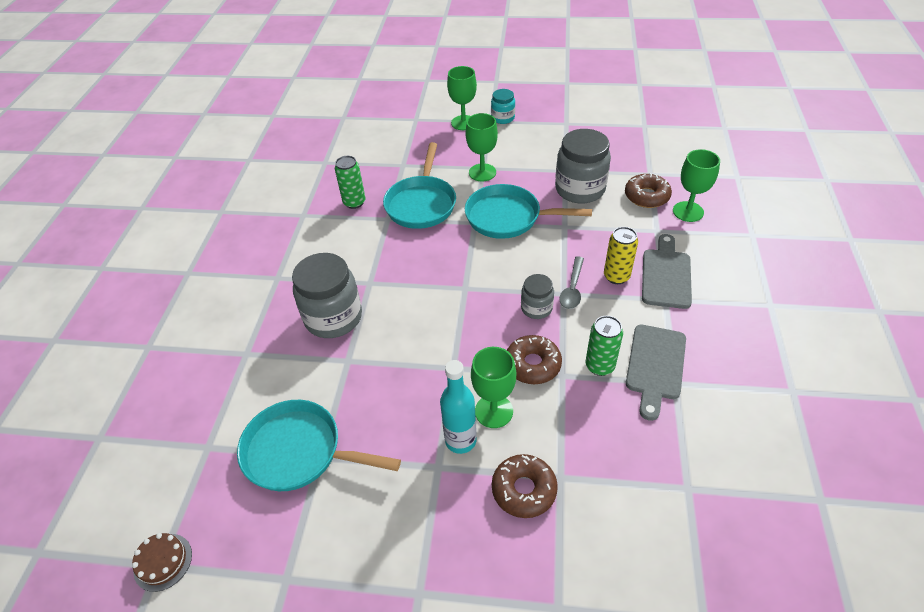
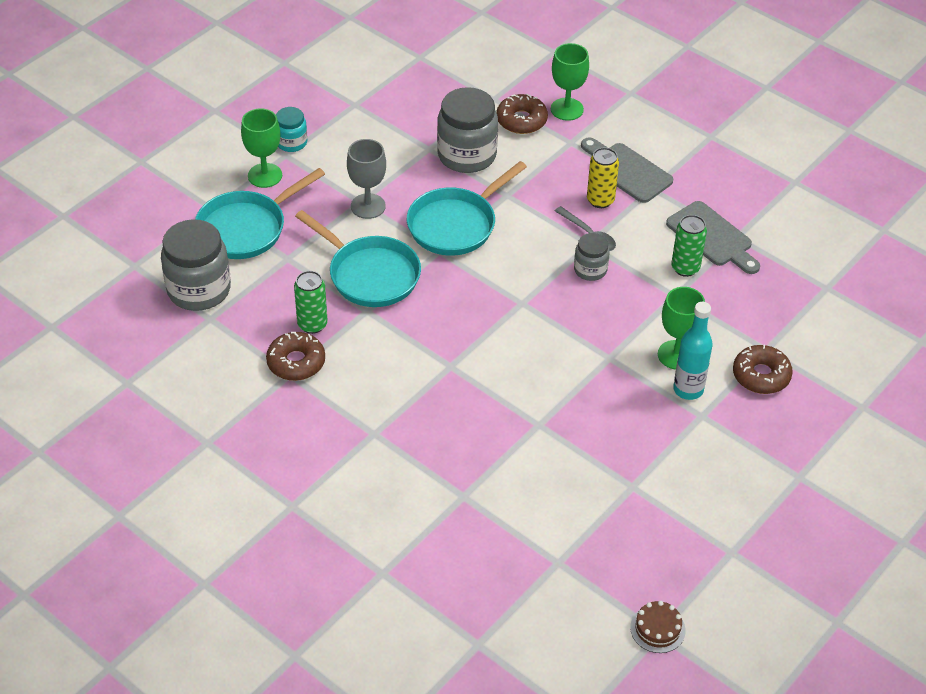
camera: 60 degrees left, 0 degrees up
(299, 451) = (615, 498): turquoise pan -> turquoise pan (246, 228)
(333, 317) = (474, 412): grey jar -> grey jar (199, 290)
(482, 172) = (368, 206): green goblet -> grey goblet
(532, 364) = (649, 306): brown donut -> brown donut (296, 362)

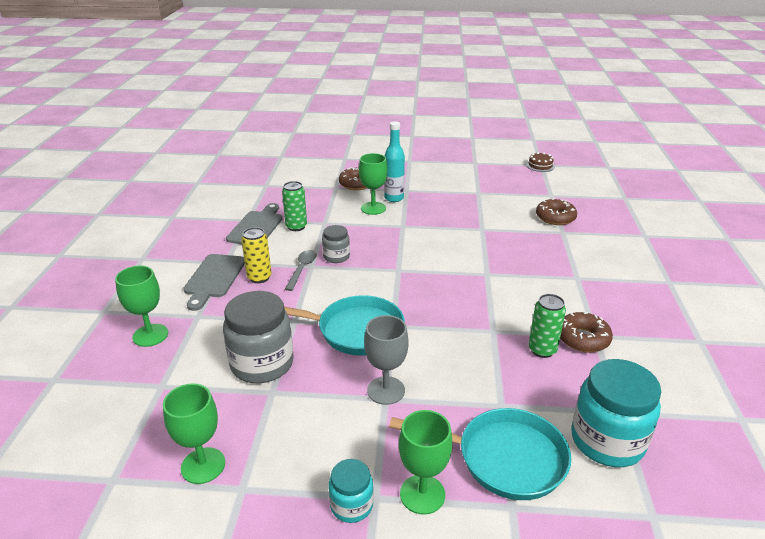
camera: 125 degrees left, 15 degrees down
(199, 290) = (607, 441): grey jar -> turquoise jar
(370, 274) = (458, 347): turquoise pan -> none
(391, 95) = (203, 465): none -> green goblet
(521, 120) = (185, 354): brown donut -> brown donut (555, 217)

